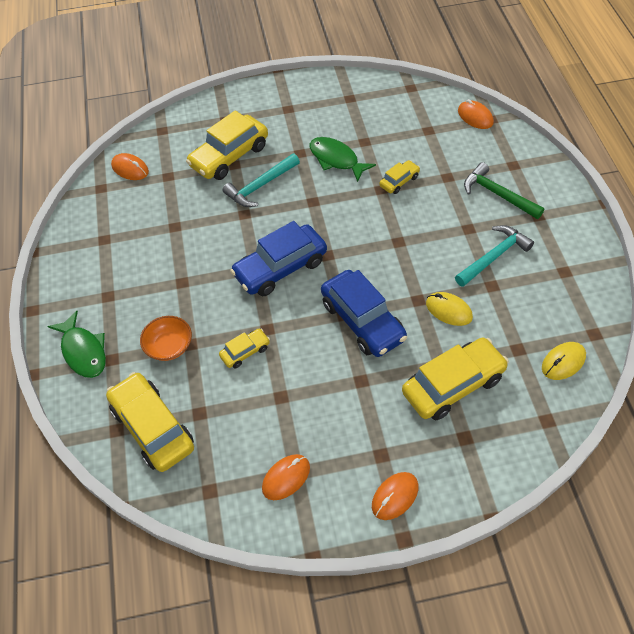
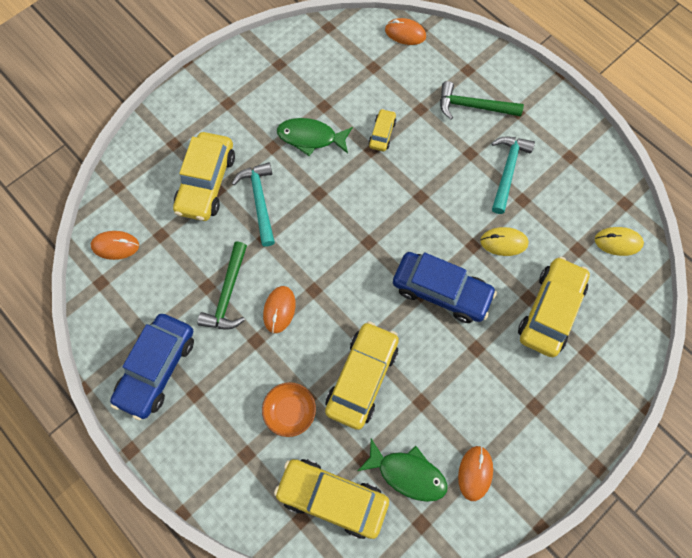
camera: 35 degrees left, 15 degrees up
(83, 351) = (213, 462): green fish -> green fish (407, 473)
(186, 239) = (228, 294): none -> green hammer
(245, 352) = (362, 377): yellow car -> yellow car, size x2.01
(260, 186) = (259, 201): turquoise hammer -> turquoise hammer turned 150 degrees clockwise
(280, 268) = (336, 277): blue car -> blue car (157, 368)
(395, 496) = (568, 436): orange mouse -> orange mouse (279, 310)
(563, 362) = (618, 242): yellow mouse -> yellow mouse turned 75 degrees clockwise

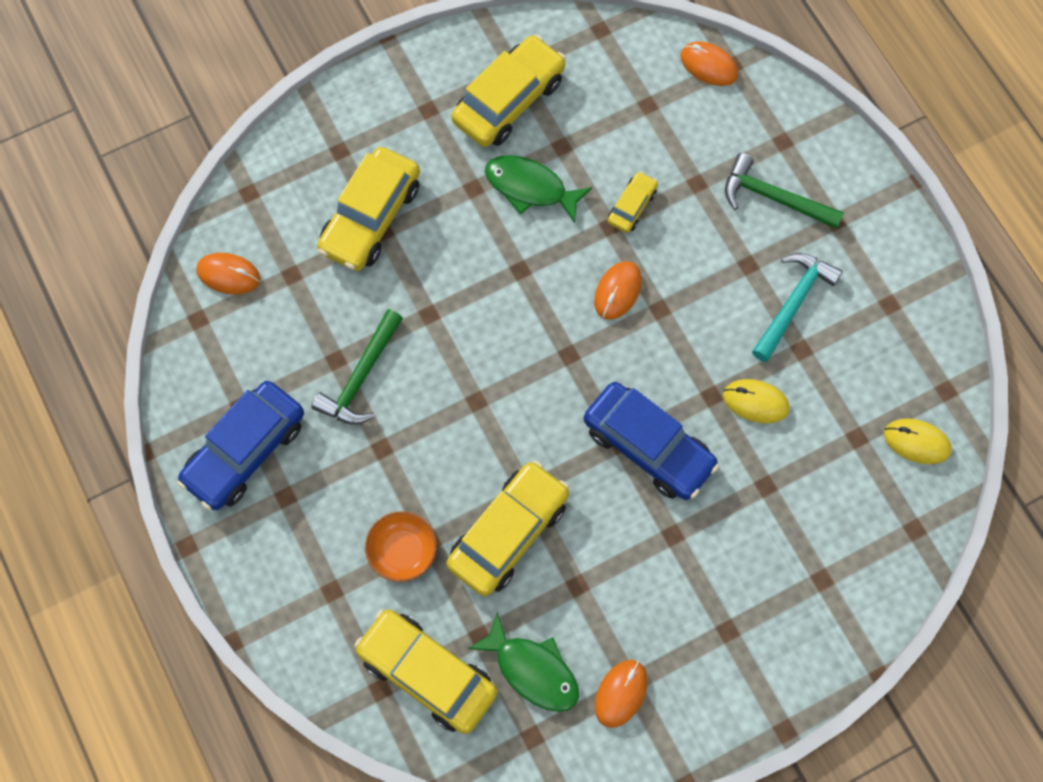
camera: 15 degrees right, 0 degrees up
(259, 201) = (436, 261): turquoise hammer -> none
(279, 310) = (423, 416): orange mouse -> orange mouse (617, 291)
(550, 310) = (789, 511): yellow car -> yellow car (509, 100)

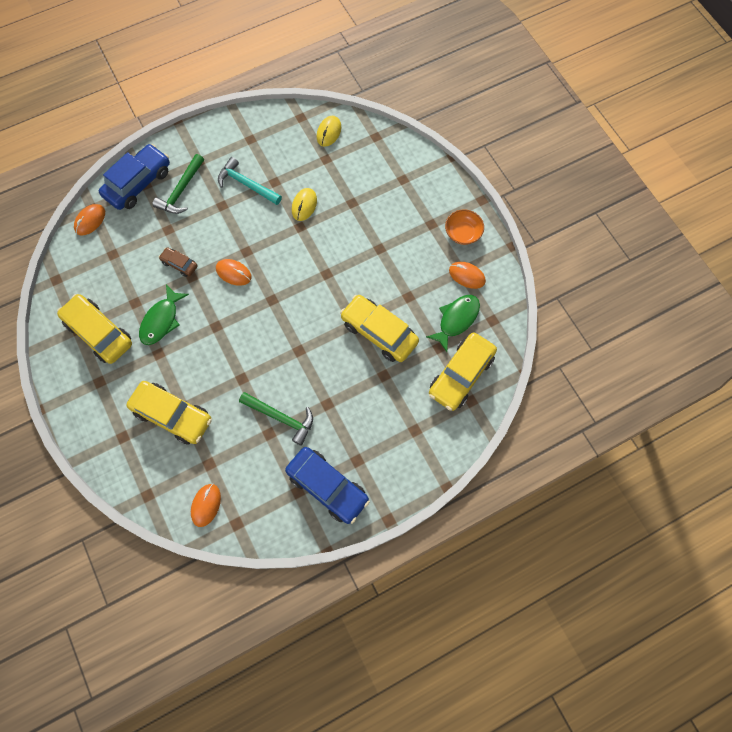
camera: 90 degrees left, 0 degrees up
(402, 551) = (390, 390): orange bowl -> orange bowl (462, 233)
(632, 206) = (179, 264): yellow car -> brown car
(648, 446) = (329, 259): blue car -> blue car (138, 183)

